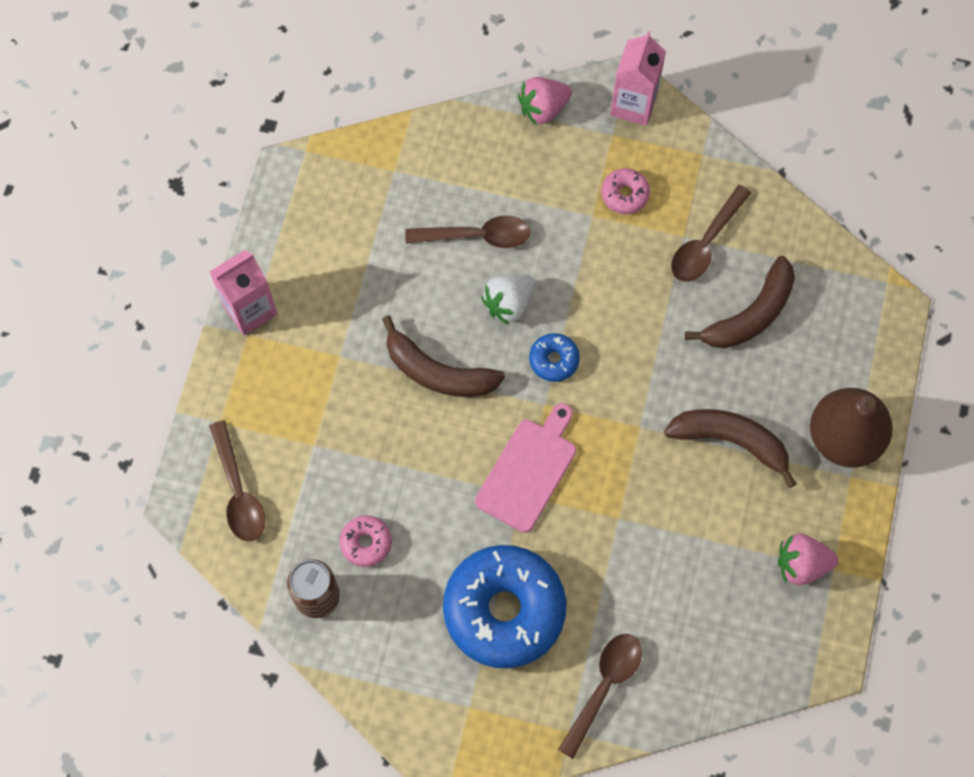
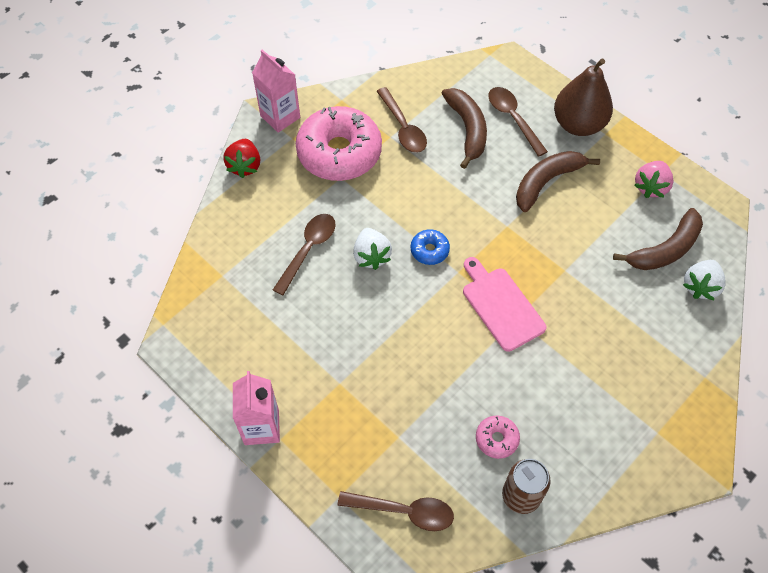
camera: 60 degrees left, 10 degrees down
(438, 372) = (393, 325): brown banana -> brown banana (665, 249)
(504, 610) = (596, 373): blue donut -> none
(543, 109) = (245, 166): pink strawberry -> red strawberry
(604, 687) = (682, 339): brown spoon -> brown spoon (513, 119)
(625, 194) = (339, 152): pink donut -> pink donut, size x2.32
(689, 680) = (700, 286): none -> white strawberry

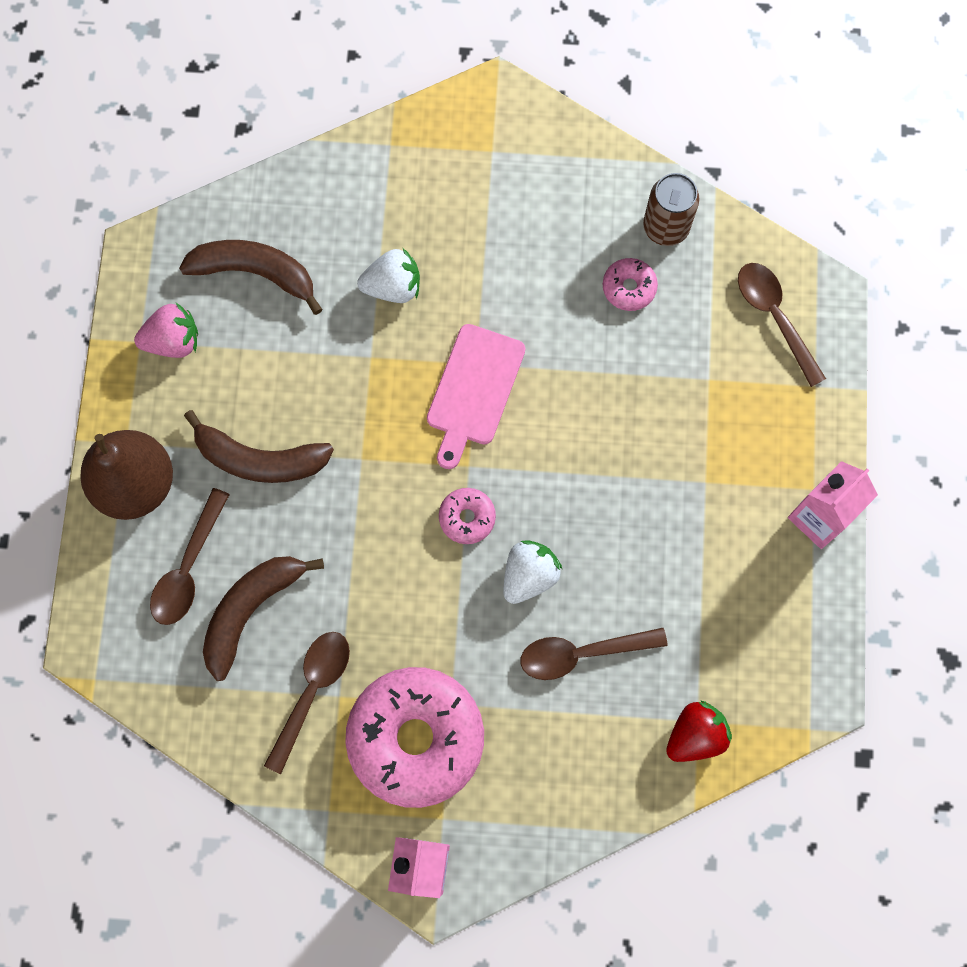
camera: 130 degrees left, 15 degrees up
(245, 166) = (533, 839): red strawberry -> red strawberry (695, 735)
(429, 250) = (467, 518): blue donut -> pink donut
(700, 286) = (277, 210): white strawberry -> white strawberry (393, 287)

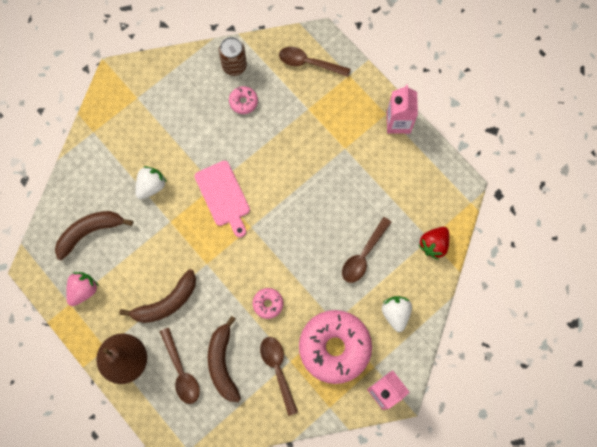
camera: 45 degrees left, 0 degrees up
(467, 518) = (270, 247): pink donut -> pink donut (268, 304)
(529, 575) = (315, 245): white strawberry -> white strawberry (395, 313)
(695, 735) = (433, 244): red strawberry -> red strawberry turned 150 degrees counterclockwise

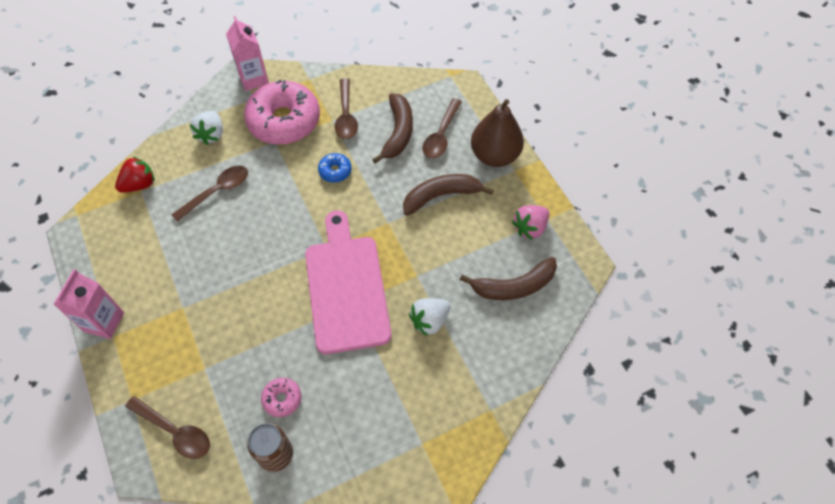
camera: 165 degrees left, 15 degrees down
(181, 371) = (441, 135): brown spoon -> brown spoon turned 150 degrees counterclockwise
(223, 196) = (346, 288): pink cutting board -> pink cutting board, size x1.60
(268, 304) = (335, 171): pink donut -> blue donut

